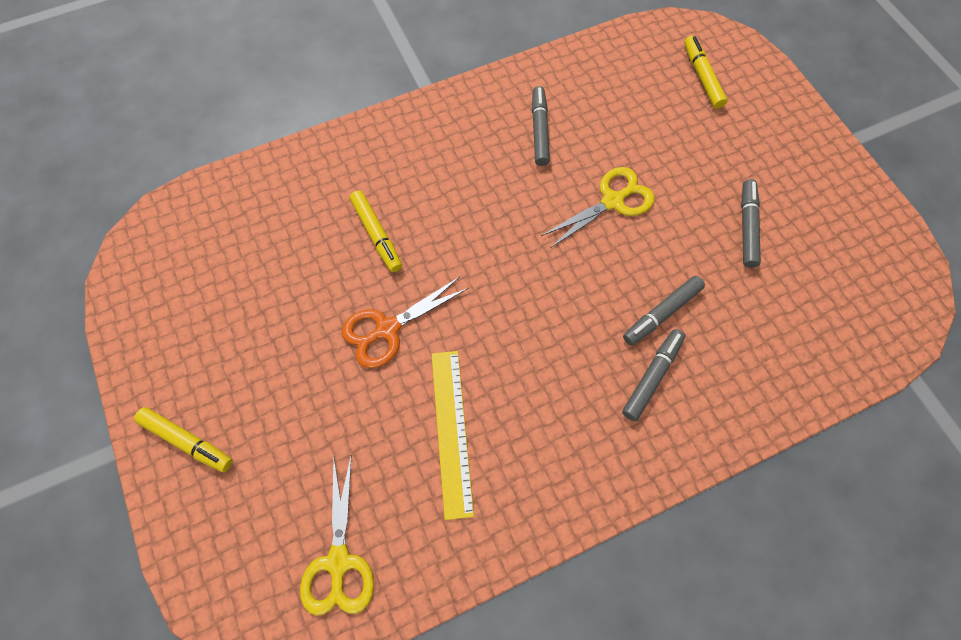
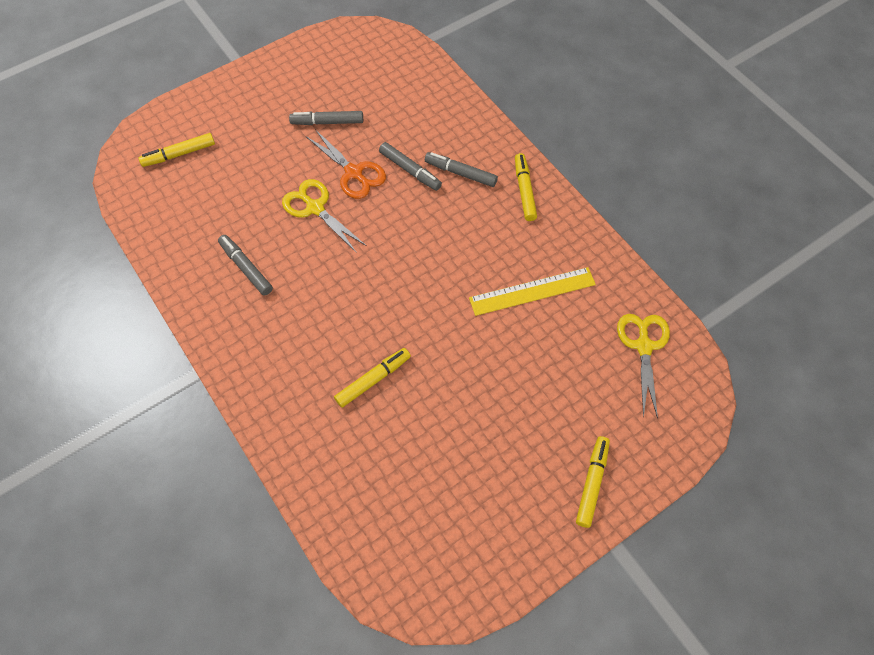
camera: 100 degrees left, 5 degrees down
(338, 561) = (643, 346): yellow scissors -> yellow scissors turned 75 degrees counterclockwise
(387, 329) = (461, 352): orange scissors -> orange scissors (353, 173)
(539, 130) = (246, 268): grey marker -> grey marker turned 60 degrees clockwise
(614, 458) = (524, 190): none -> yellow marker

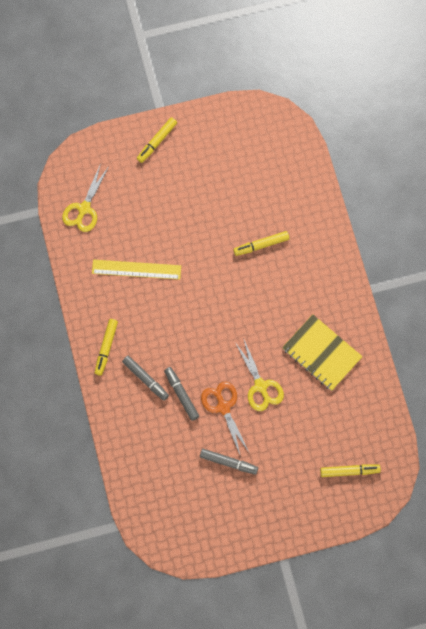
camera: 160 degrees left, 10 degrees up
(246, 268) = (321, 353): grey marker -> yellow notebook

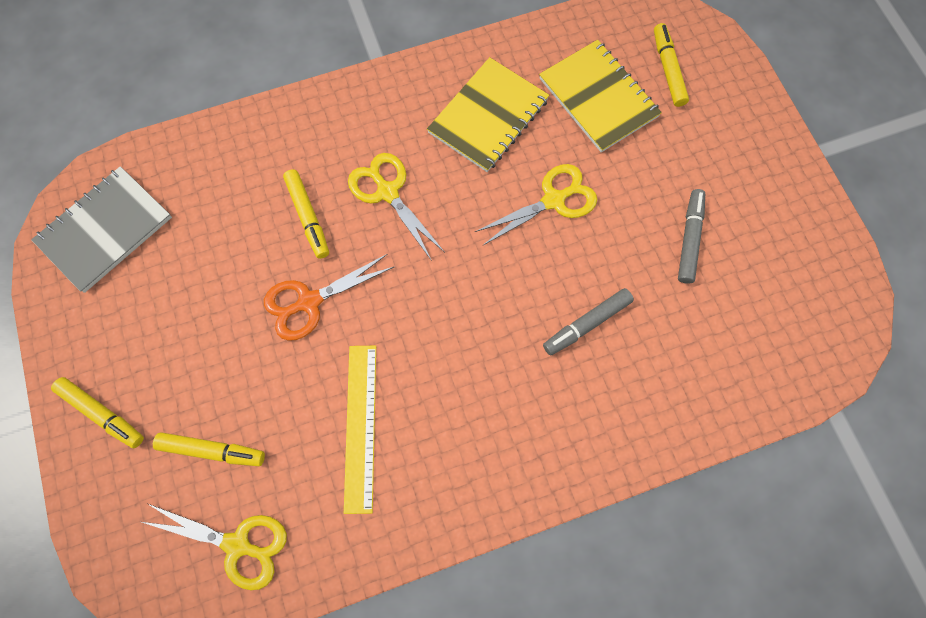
camera: 95 degrees left, 0 degrees up
(106, 348) = (518, 467): yellow marker -> yellow marker (212, 450)
(145, 379) = (567, 388): grey marker -> none
(223, 407) = (597, 254): orange scissors -> orange scissors (309, 302)
(262, 136) = (105, 230): none -> grey notebook
(274, 290) = (387, 192): none -> yellow scissors
(331, 423) = (598, 98): none -> yellow notebook

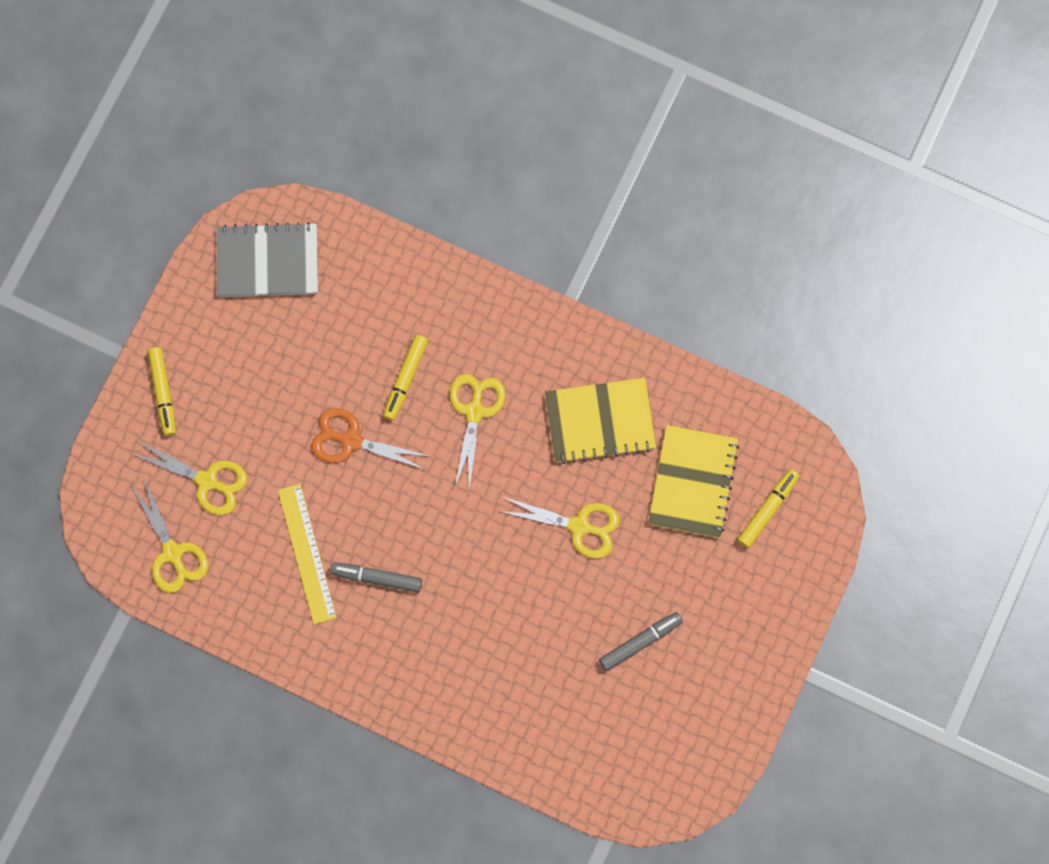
camera: 45 degrees right, 5 degrees up
(212, 450) = (207, 481): yellow marker -> yellow scissors
(360, 426) = (307, 553): yellow ruler -> yellow ruler turned 60 degrees counterclockwise
(586, 324) = (510, 629): grey marker -> grey marker (377, 578)

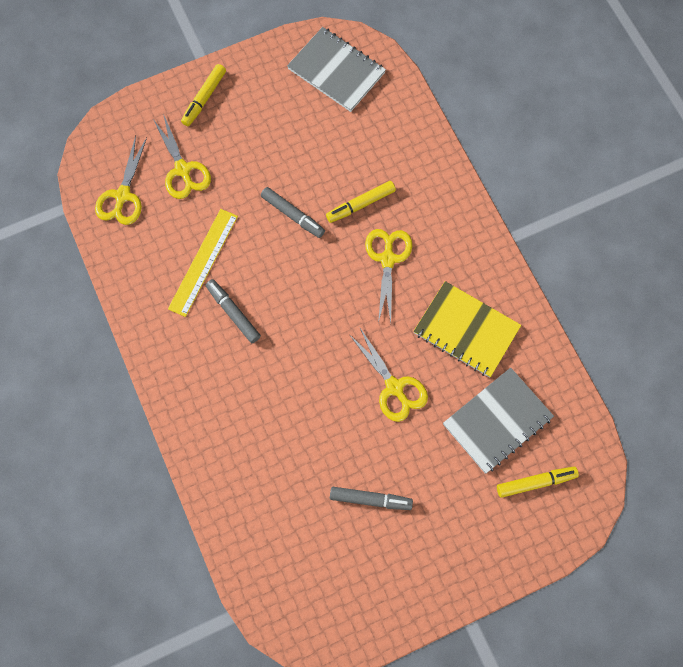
camera: 40 degrees right, 5 degrees down
(351, 440) = (293, 215): orange scissors -> grey marker
(474, 411) = (388, 259): yellow scissors -> yellow scissors turned 45 degrees counterclockwise
(693, 482) = (497, 421): yellow notebook -> grey notebook

